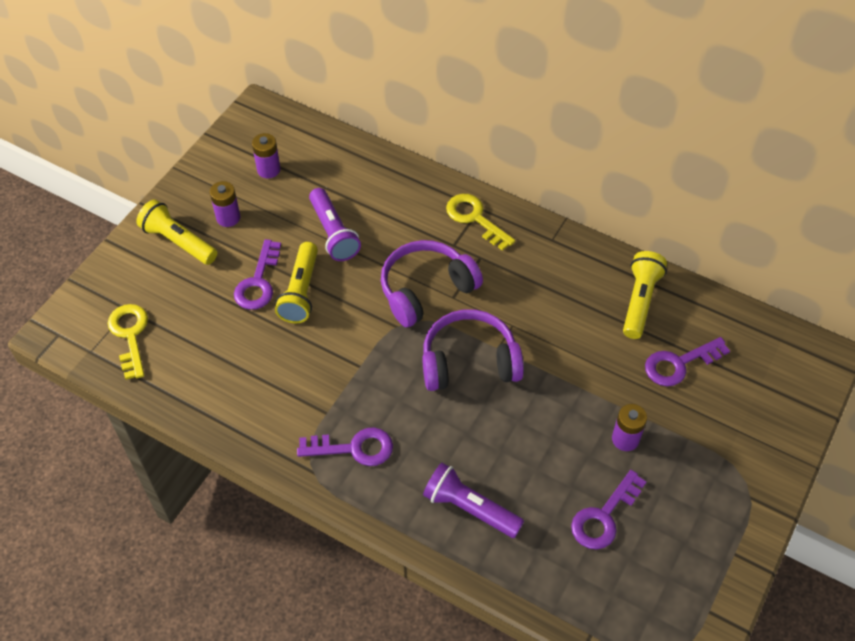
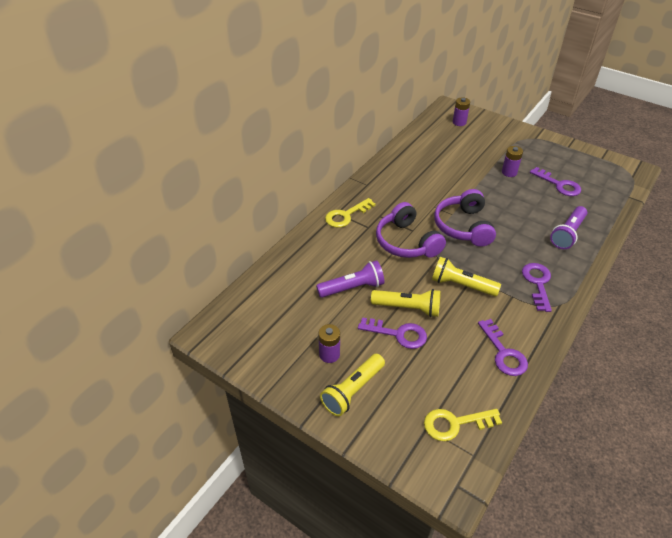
camera: 85 degrees left, 10 degrees down
(268, 170) = (279, 327): purple battery -> purple battery (459, 122)
(639, 301) = (415, 157): yellow flashlight -> yellow flashlight (461, 285)
(679, 364) = (457, 149): purple key -> purple key (503, 353)

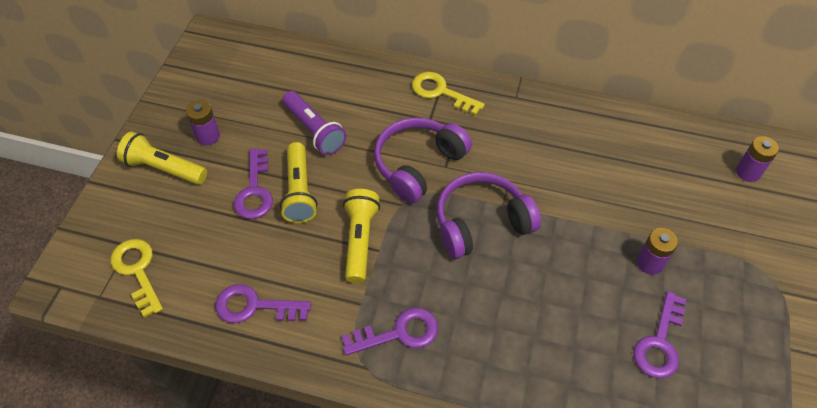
camera: 70 degrees right, 10 degrees up
(503, 353) = (255, 306): purple key -> purple key turned 45 degrees clockwise
(568, 234) = (532, 366): purple flashlight -> none

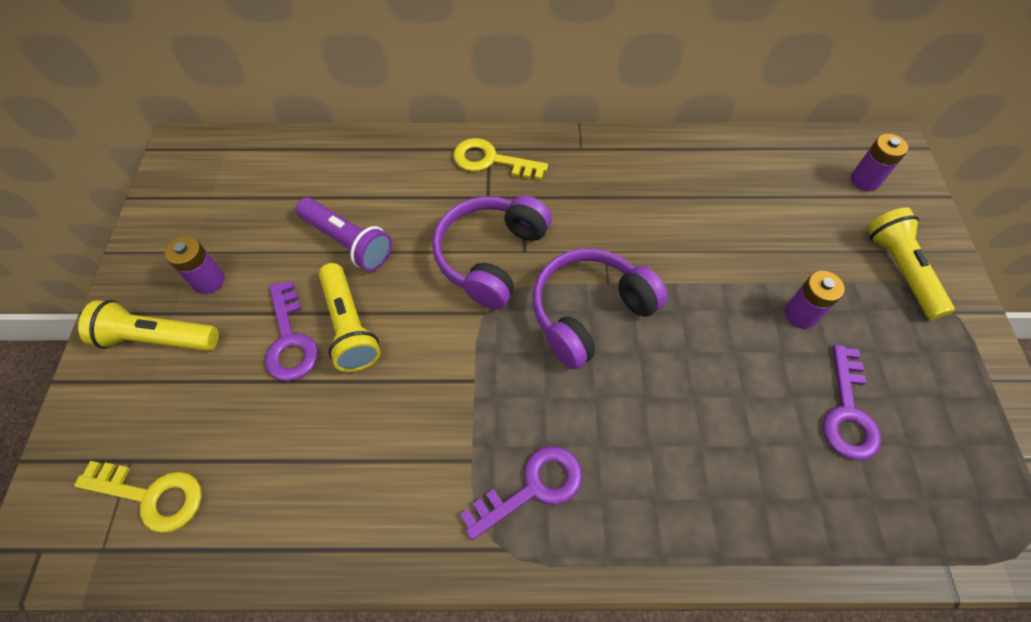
camera: 15 degrees left, 5 degrees up
(137, 271) = (151, 495): yellow key -> yellow key turned 150 degrees clockwise
(255, 306) = (330, 502): purple key -> none
(360, 240) = (446, 373): yellow flashlight -> yellow flashlight (900, 270)

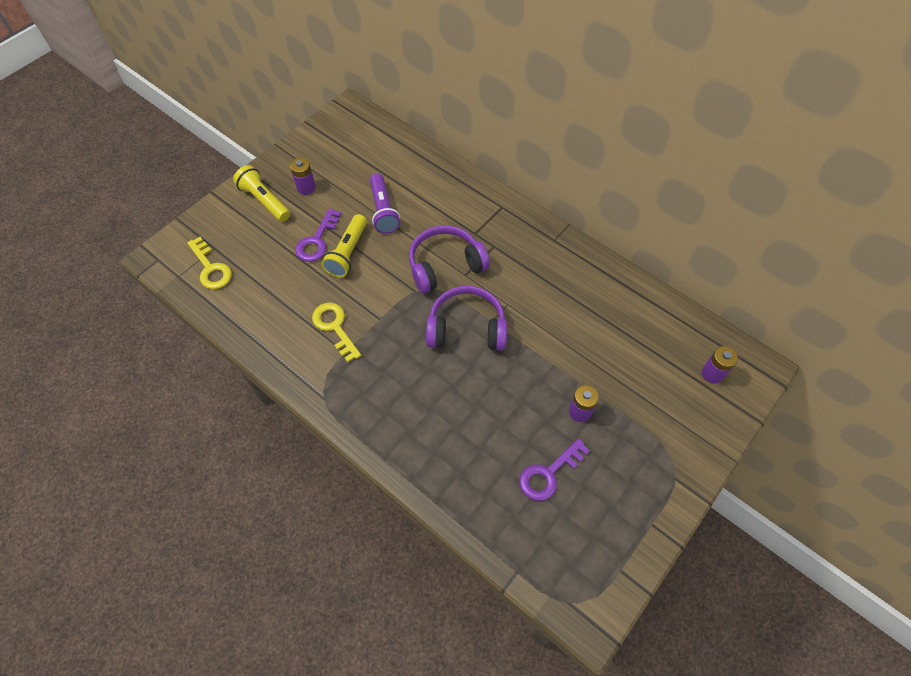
camera: 40 degrees right, 0 degrees up
(491, 161) = (496, 214): yellow key -> yellow key (335, 327)
(532, 488) = (360, 384): purple key -> none
(900, 270) = (669, 434): yellow flashlight -> none

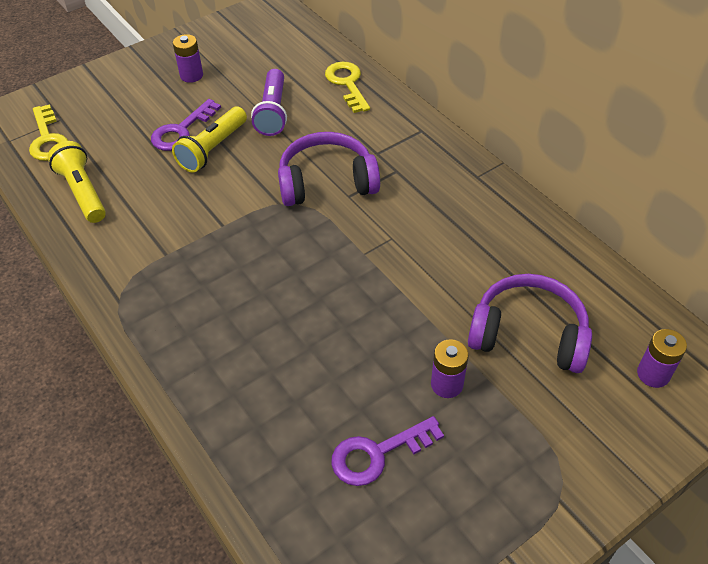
camera: 15 degrees right, 10 degrees down
(264, 201) = (138, 81): yellow flashlight -> yellow flashlight (83, 192)
(335, 327) = (164, 226): yellow key -> yellow key (347, 84)
(466, 328) = (328, 256): purple headphones -> purple headphones (528, 334)

